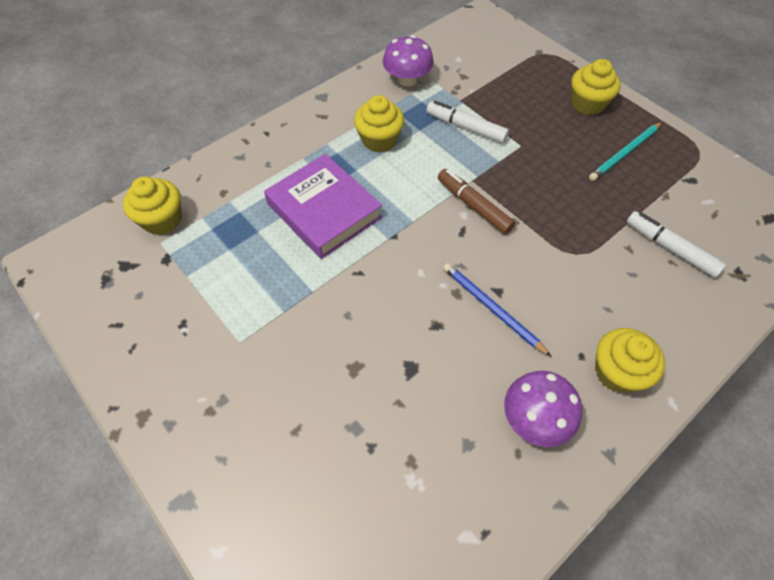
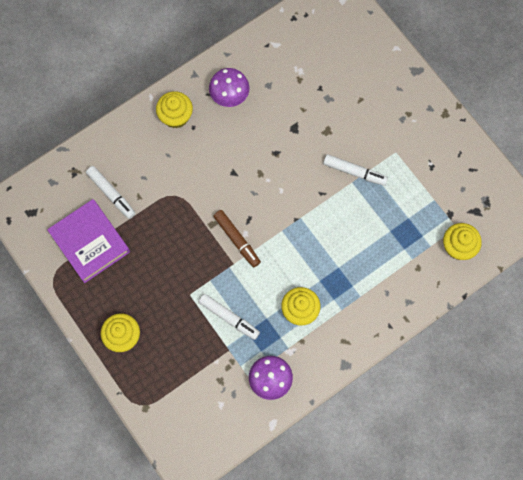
camera: 175 degrees left, 15 degrees up
(308, 306) = (354, 172): none -> white marker
(324, 211) = (344, 245): purple book -> purple book (90, 242)
(492, 309) = (240, 161): blue pencil -> none
(624, 153) = (111, 280): turquoise pencil -> none

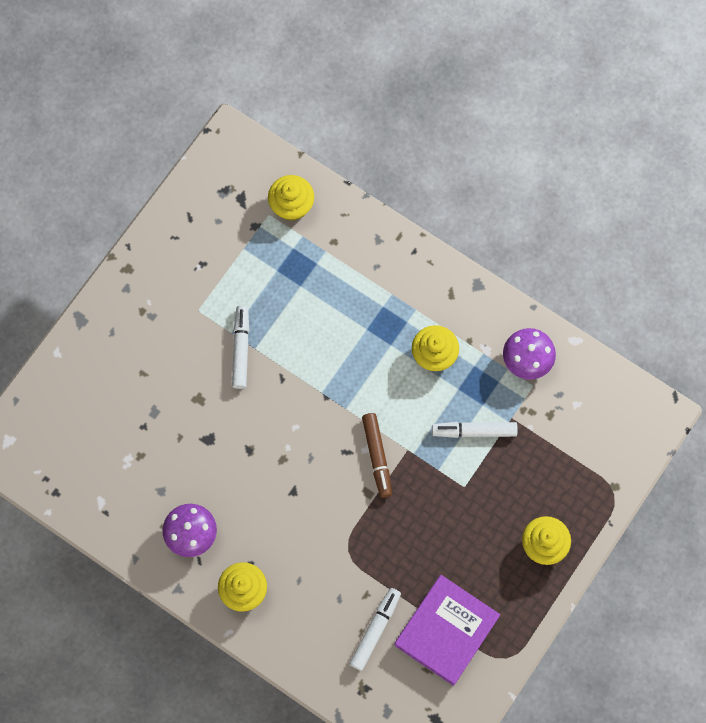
camera: 110 degrees left, 0 degrees up
(229, 318) = (474, 431): white marker -> white marker turned 105 degrees counterclockwise
(237, 240) = (377, 456): brown marker -> brown marker turned 135 degrees clockwise

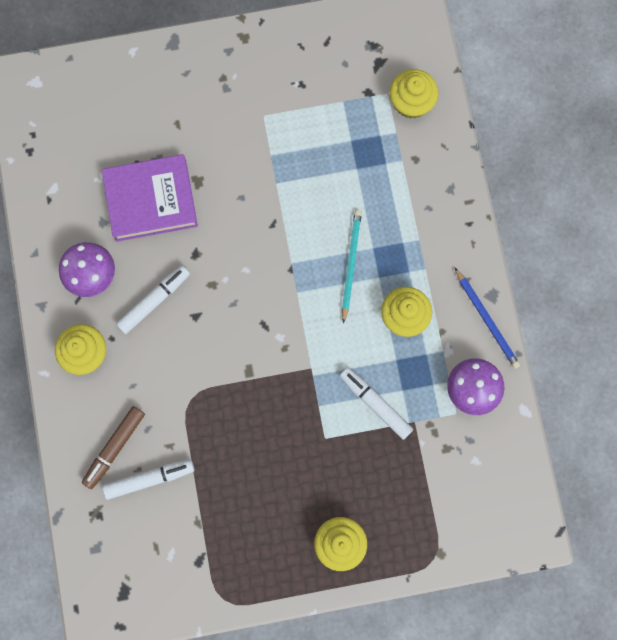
camera: 45 degrees right, 5 degrees up
(241, 349) = (265, 174): white marker -> white marker (154, 301)
(363, 354) = (350, 264): none -> turquoise pencil
(377, 456) = (283, 351): brown marker -> brown marker (114, 447)
(446, 631) = (200, 533): purple book -> purple book (151, 200)
(490, 304) = (487, 320): none -> blue pencil

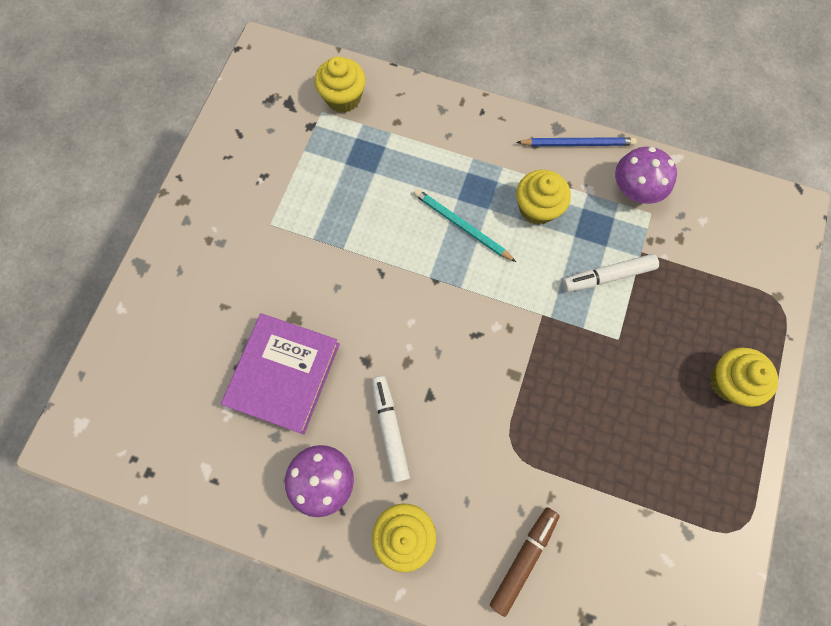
camera: 60 degrees left, 5 degrees down
(114, 447) = (523, 559): brown marker -> brown marker turned 120 degrees counterclockwise
(149, 479) = (576, 539): white marker -> none

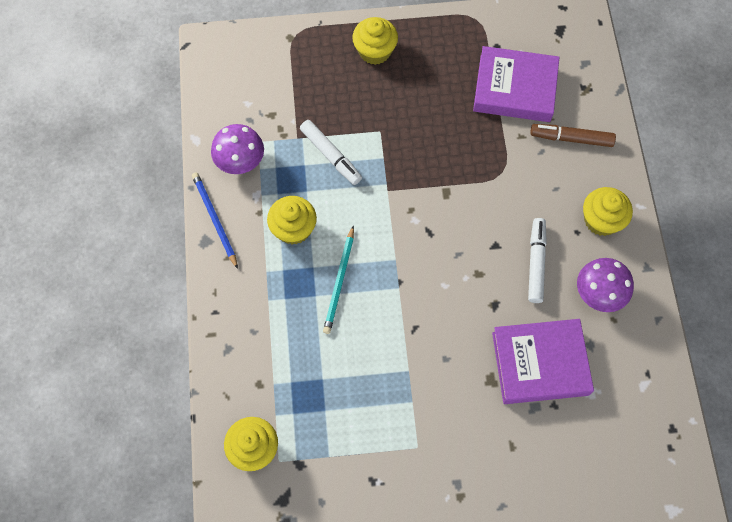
camera: 115 degrees left, 5 degrees down
(390, 429) = (536, 263): white marker -> white marker turned 135 degrees clockwise
(619, 525) = (515, 88): none -> purple book

